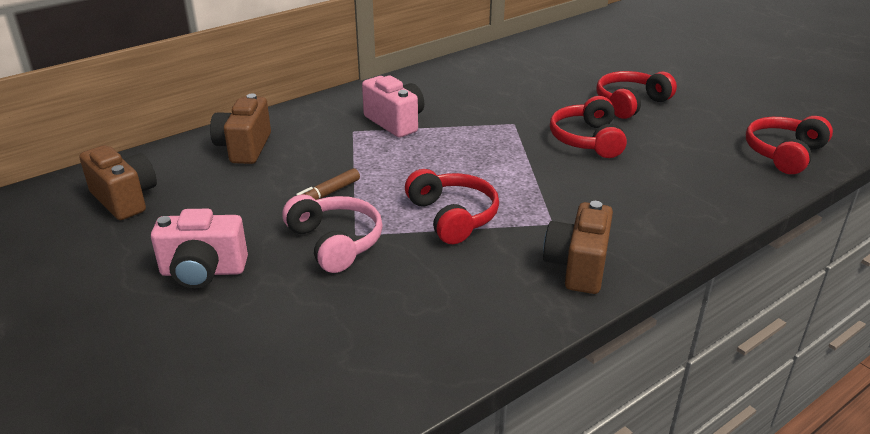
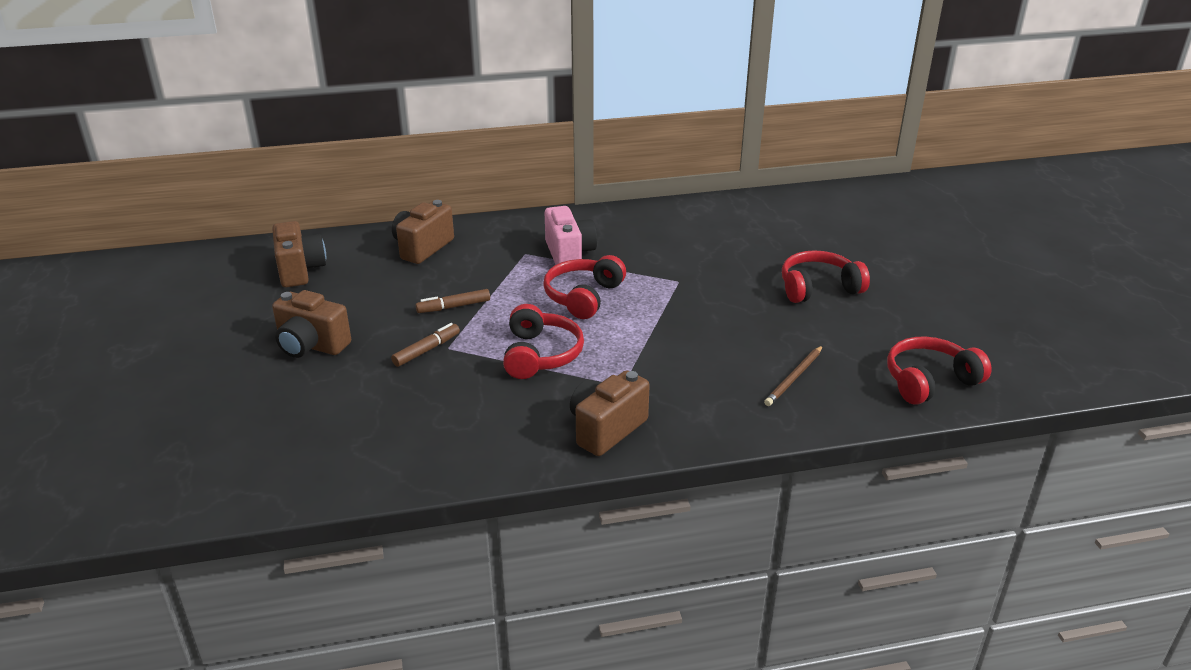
camera: 25 degrees right, 0 degrees up
(203, 272) = (311, 346): pink camera -> brown camera
(335, 242) = (426, 350): pink headphones -> brown marker
(587, 140) = (734, 315): red headphones -> red headphones (583, 296)
(685, 178) = (794, 378): none -> brown pencil

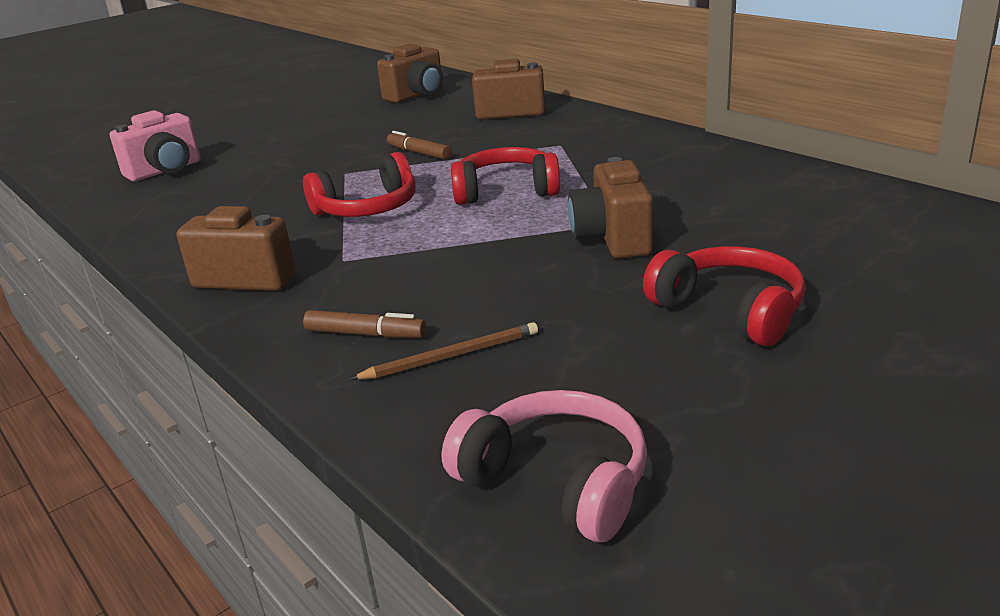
camera: 65 degrees right, 5 degrees down
(311, 346) = (304, 134): brown camera -> brown camera (612, 238)
(426, 350) = (333, 167): brown marker -> brown marker (365, 334)
(569, 254) = (588, 160): pink camera -> pink camera (165, 171)
(794, 378) = (451, 356): brown pencil -> brown pencil turned 150 degrees clockwise
(929, 381) = (556, 481): red headphones -> pink headphones

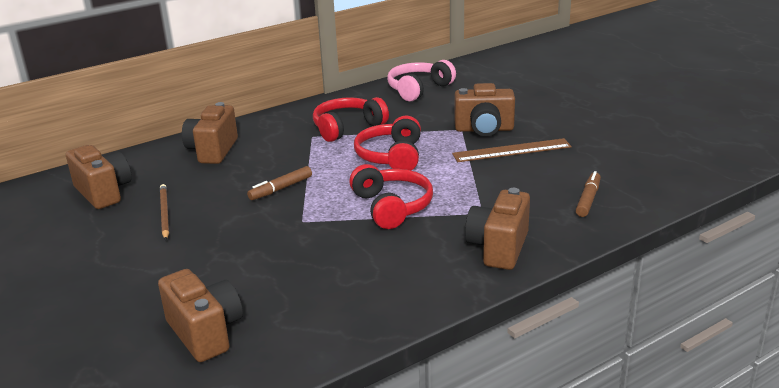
camera: 85 degrees left, 0 degrees up
(165, 171) = (205, 333): pink camera -> brown camera
(451, 356) = (613, 175): brown pencil -> brown pencil (164, 213)
(538, 265) = (511, 150): none -> brown ruler
(556, 481) = (713, 154): pink headphones -> pink headphones (418, 89)
(730, 310) = (574, 111): red headphones -> red headphones (347, 128)

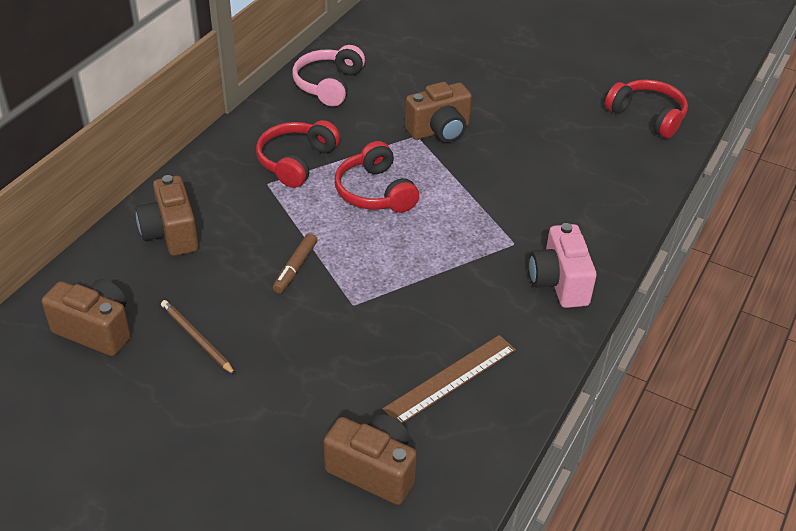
camera: 30 degrees left, 15 degrees up
(392, 207) = (427, 260): red headphones -> red headphones (647, 116)
(498, 248) = (559, 283): brown camera -> pink camera
(511, 150) = (485, 154): brown ruler -> brown ruler (450, 378)
(588, 199) = (594, 201): brown marker -> none

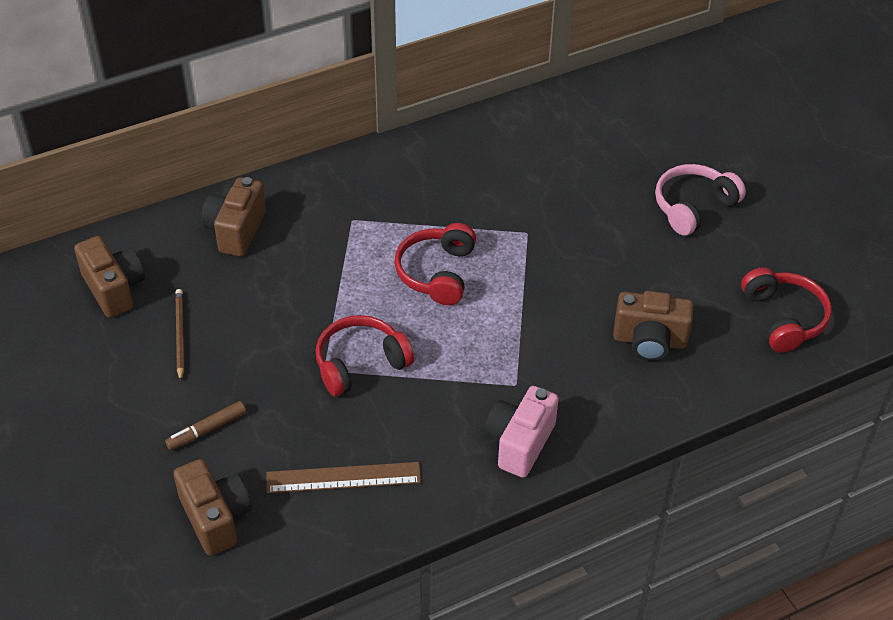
camera: 35 degrees right, 5 degrees up
(295, 268) = (307, 312): brown marker -> brown marker (207, 430)
(296, 161) = (395, 209): red headphones -> red headphones (360, 363)
(328, 85) = (493, 142): pink headphones -> pink headphones (693, 207)
(439, 131) = (553, 237): brown camera -> brown camera (649, 341)

